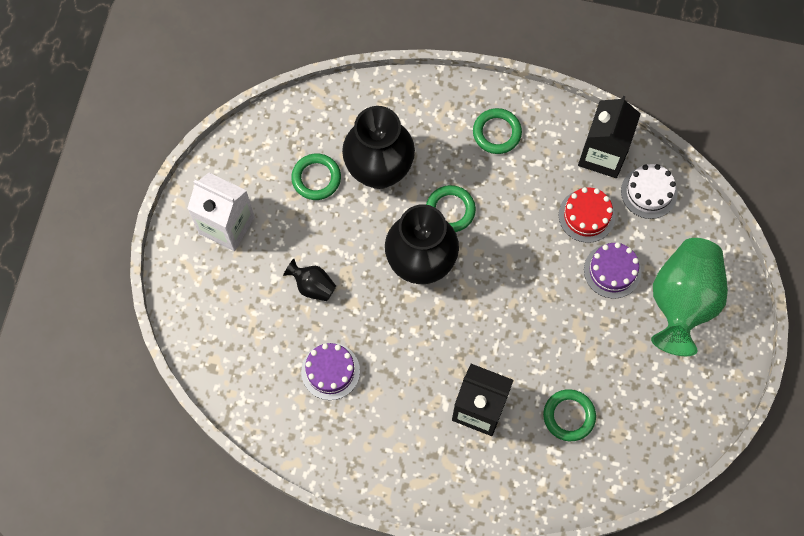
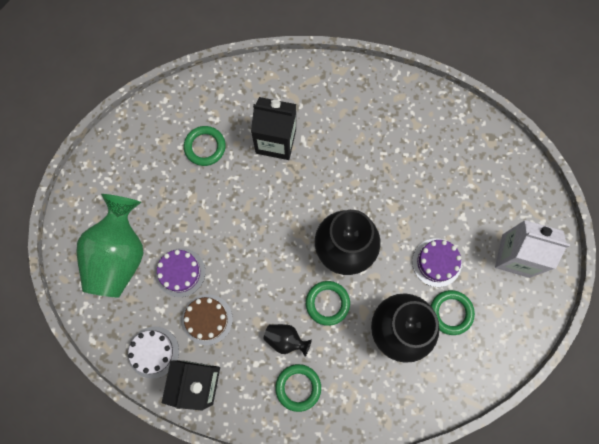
camera: 170 degrees right, 5 degrees up
(312, 286) = (429, 215): black vase -> black vase (285, 339)
(330, 371) = (398, 150): purple cake -> purple cake (436, 262)
(586, 215) = (207, 319): red cake -> brown cake

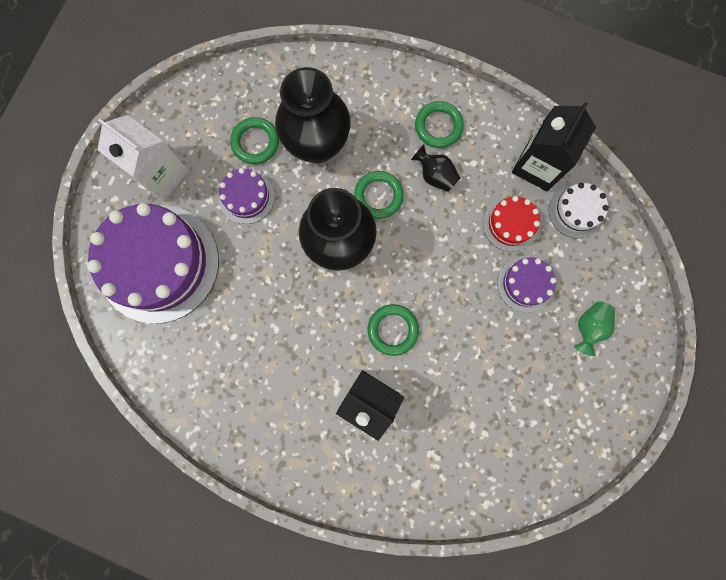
camera: 160 degrees left, 5 degrees up
(119, 255) = (588, 327): green vase -> green vase, size x0.46
(205, 147) = (455, 423): green ring -> green ring (392, 330)
(207, 319) = (510, 224): brown cake -> red cake
(481, 184) = (158, 263): none -> purple cake

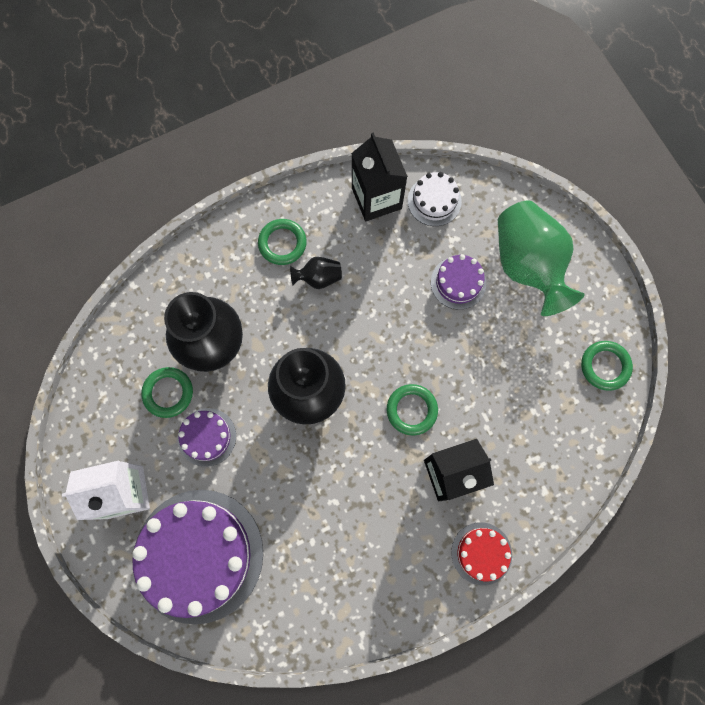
camera: 50 degrees left, 5 degrees down
(378, 196) = (297, 333): green ring -> green ring (605, 366)
(510, 224) = (404, 255): red cake -> red cake (481, 553)
(588, 327) = (527, 266): green vase -> green vase, size x2.18

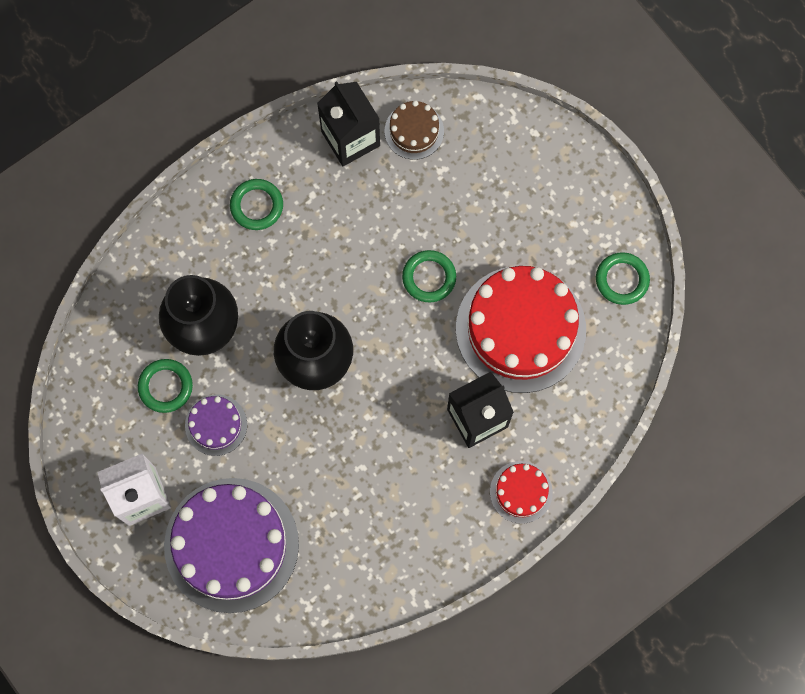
camera: 10 degrees left, 0 degrees up
(318, 278) = (303, 237): black vase -> none
(411, 410) = (426, 360): green ring -> green ring (429, 277)
(434, 201) = (414, 131): white cake -> brown cake
(458, 282) = (454, 217): purple cake -> none
(504, 396) = (520, 329): none -> red cake
(527, 266) = (525, 186): green vase -> none

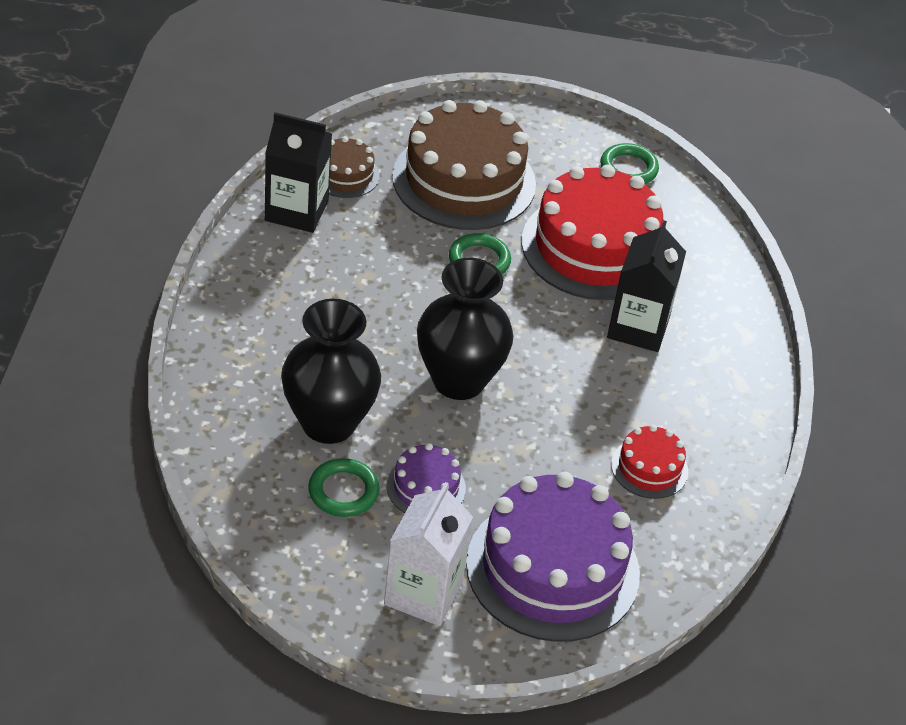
camera: 50 degrees left, 30 degrees down
(257, 206) = (268, 305): green ring -> none
(491, 199) = (464, 180): none -> brown cake
(521, 492) = (736, 353): red cake -> red cake (649, 468)

